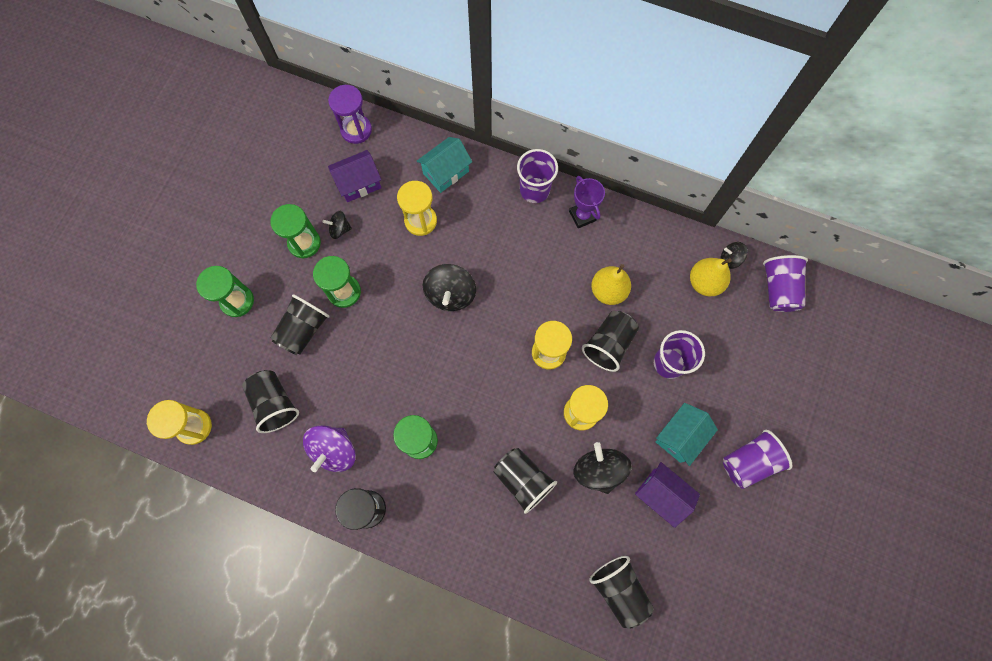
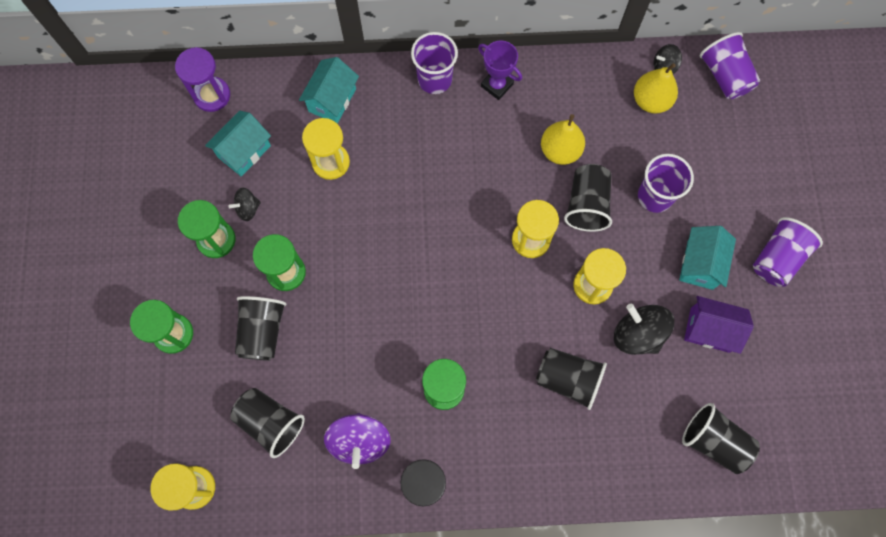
camera: 25 degrees left, 0 degrees up
(359, 184) = (244, 151): purple house -> turquoise house
(450, 294) = (401, 225): black spinning top -> none

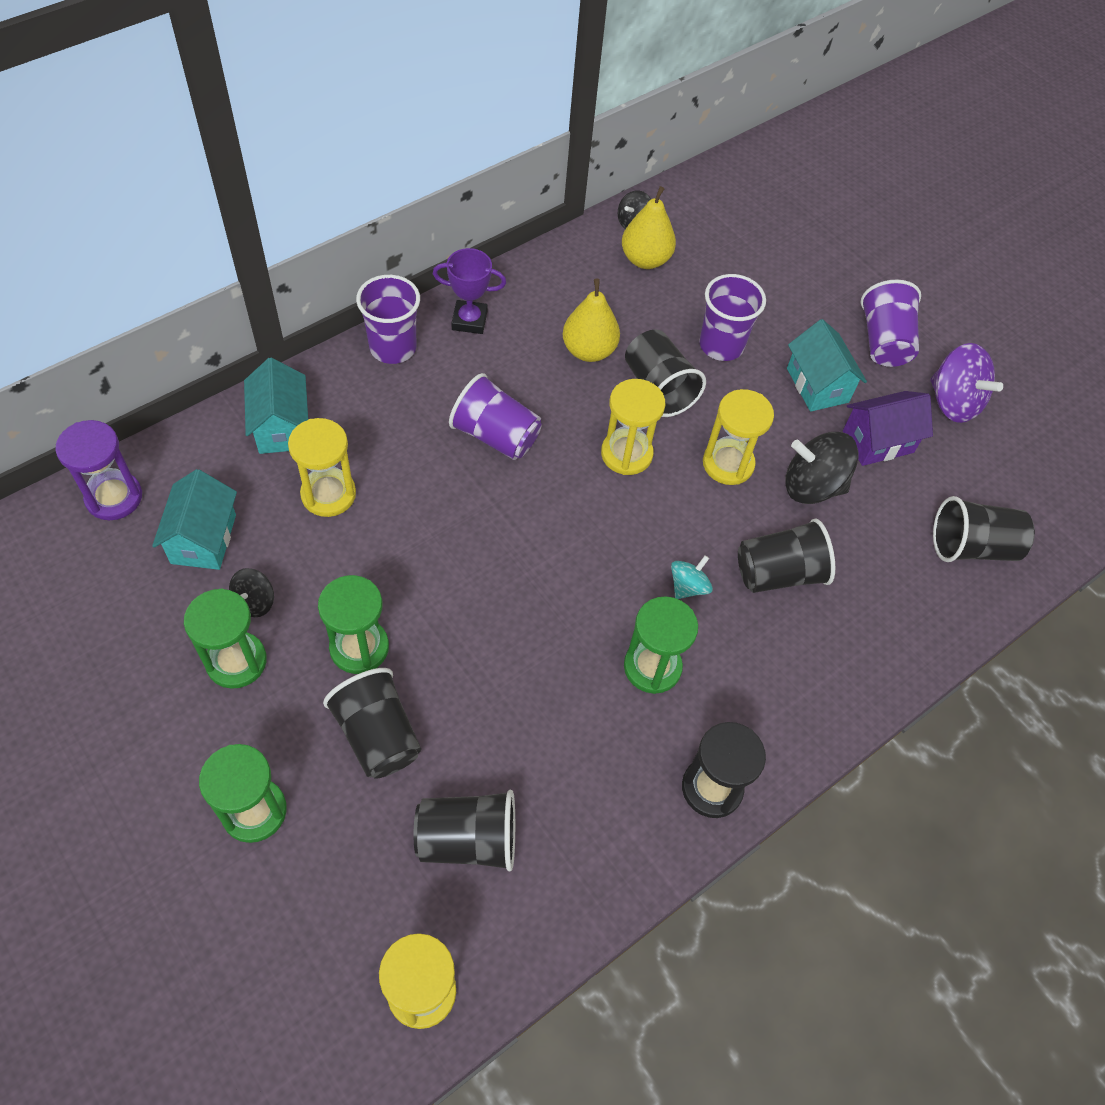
camera: 40 degrees left, 15 degrees down
(359, 441) = (597, 789): purple spinning top -> purple spinning top (953, 402)
(503, 352) = (688, 586): none -> turquoise spinning top
(725, 76) = (699, 204): purple cup -> purple cup (495, 435)

